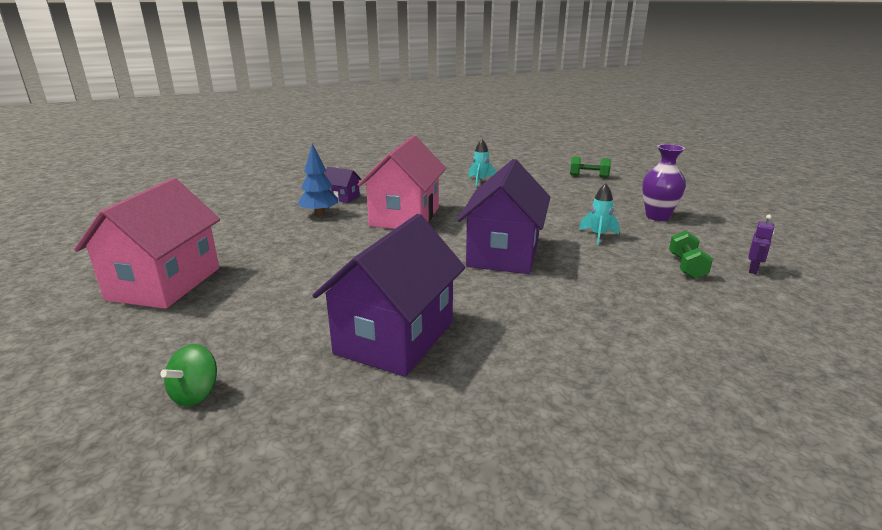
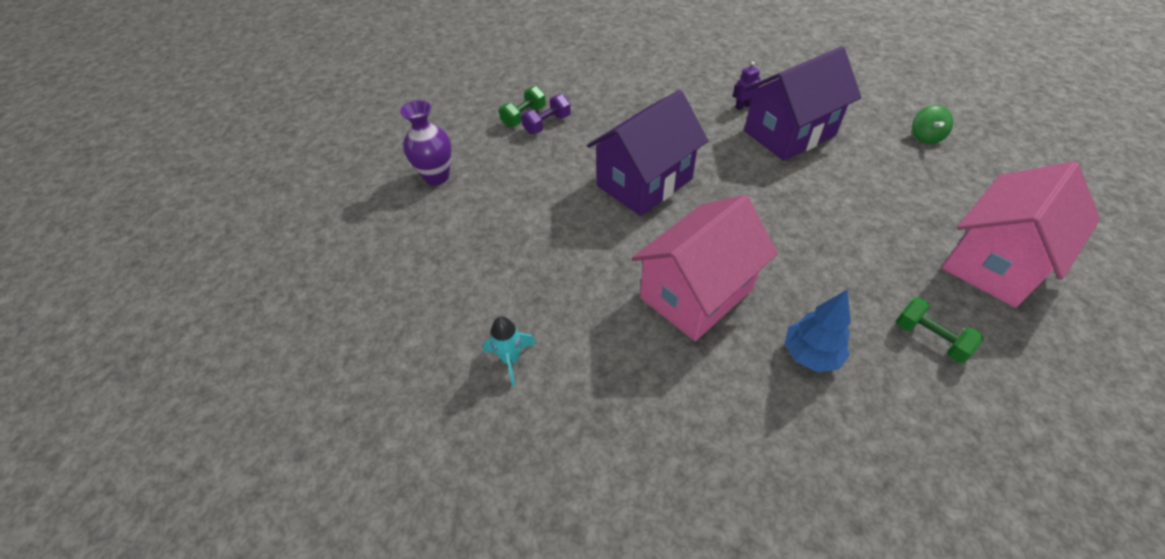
camera: 145 degrees left, 25 degrees up
(195, 394) = (925, 137): green spinning top -> green spinning top turned 135 degrees clockwise
(342, 198) = (761, 401): purple house -> none
(588, 176) = (353, 297): green dumbbell -> green dumbbell (930, 338)
(598, 236) = (533, 172): turquoise rocket -> none
(654, 267) = (547, 124): none -> purple dumbbell
(753, 270) = (486, 98): purple robot -> purple robot (743, 106)

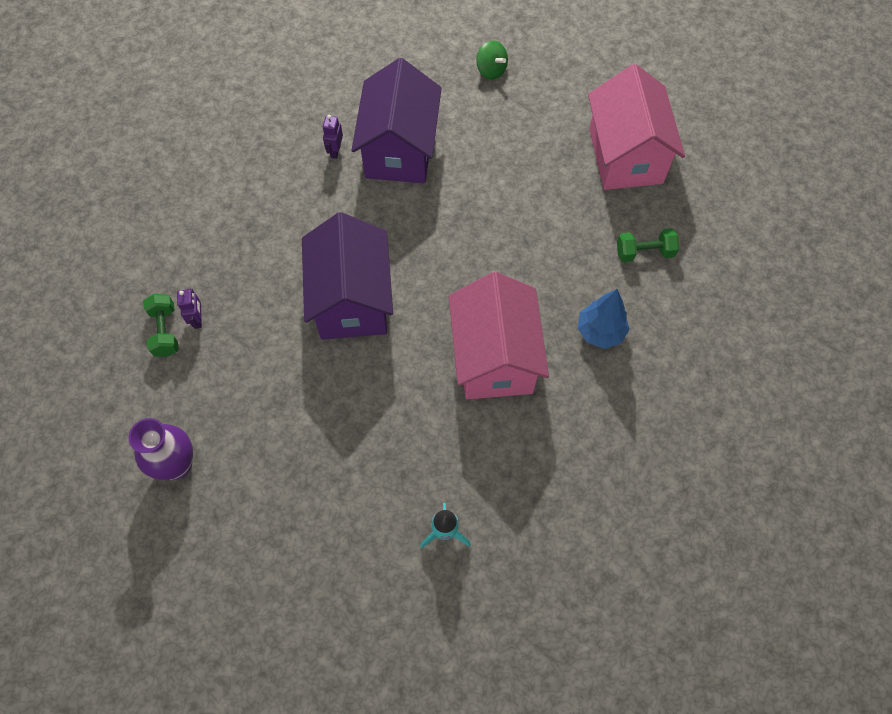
camera: 55 degrees left, 15 degrees up
(547, 124) = (198, 319): purple dumbbell -> purple robot

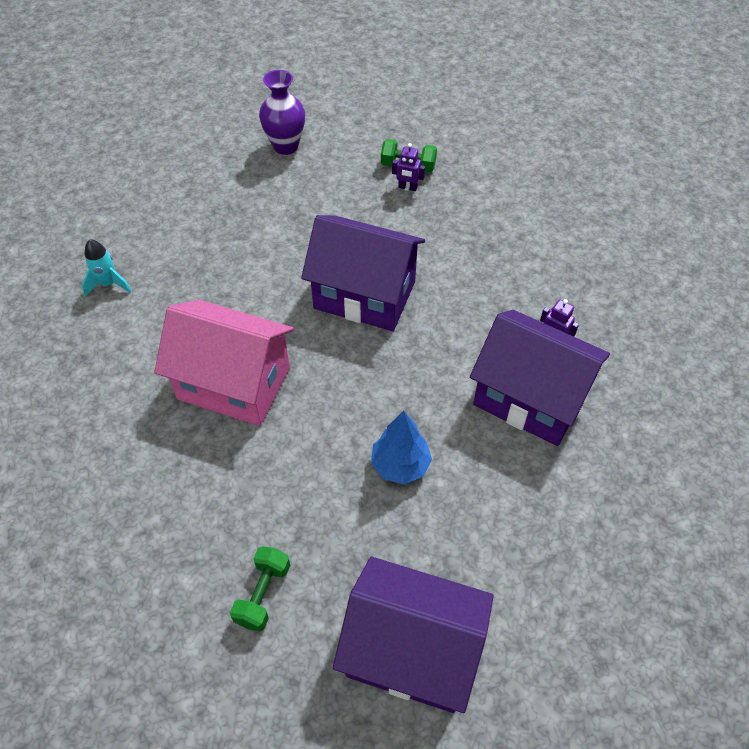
camera: 115 degrees right, 10 degrees down
(491, 70) = (620, 547): green spinning top -> none
(600, 331) = (198, 492): blue tree -> blue tree (400, 465)
(625, 156) = (412, 651): pink house -> purple house

